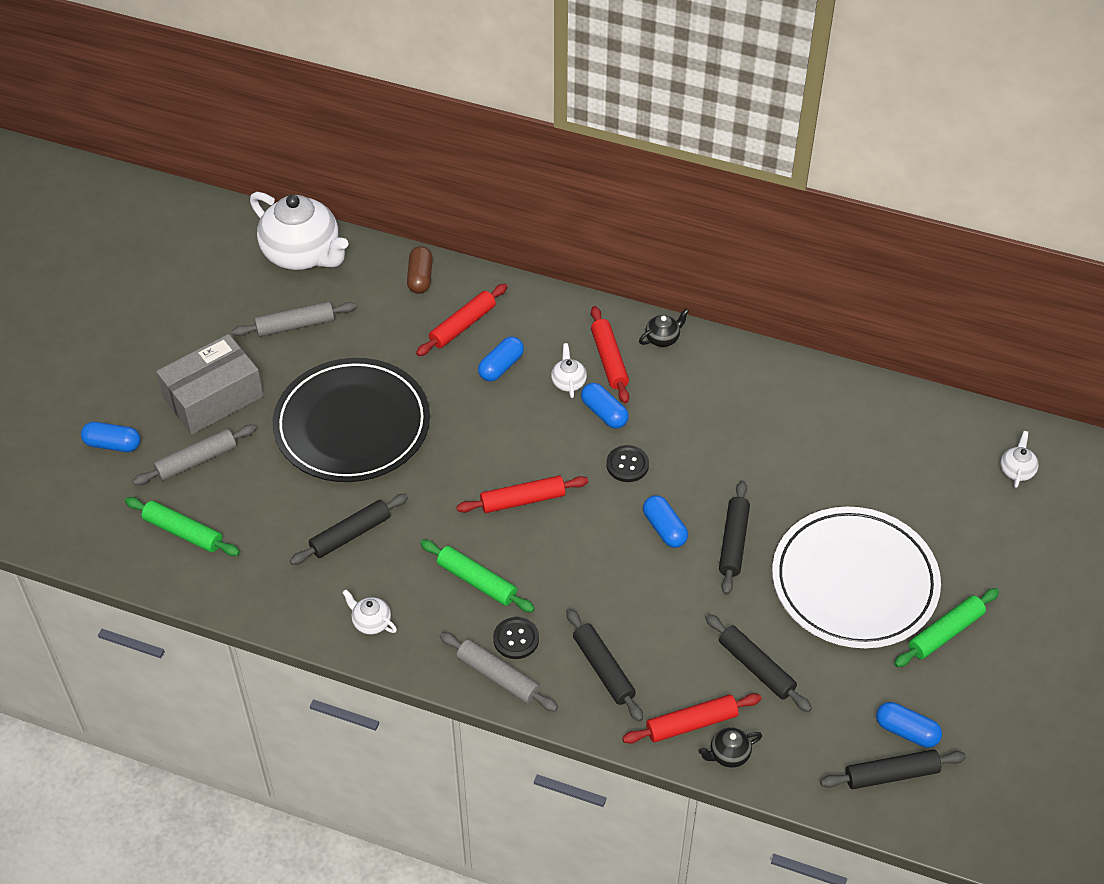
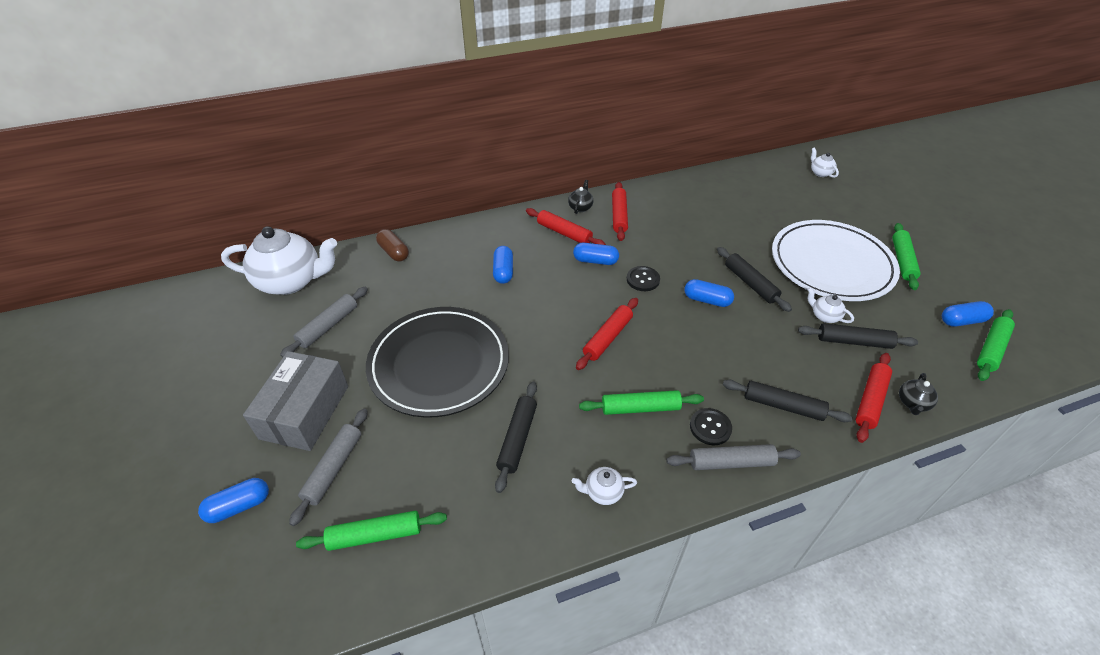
camera: 40 degrees left, 5 degrees down
(462, 325) = (452, 263): red rolling pin -> red rolling pin (619, 216)
(568, 382) = (554, 257): white teapot -> white teapot (824, 316)
(891, 774) = (991, 349): black rolling pin -> green rolling pin

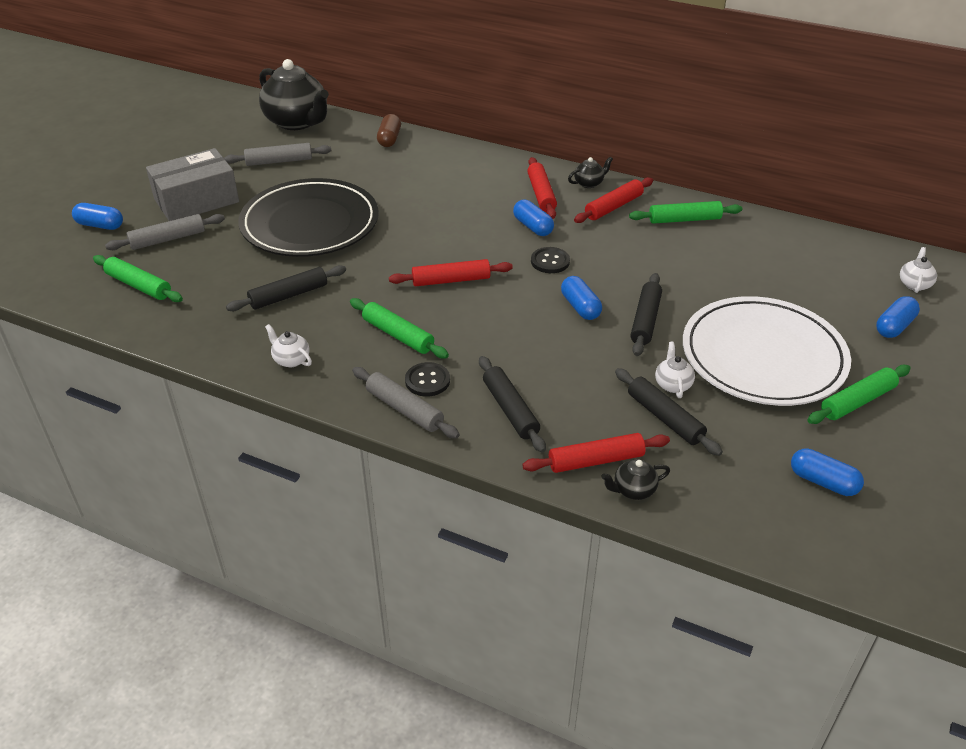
camera: 45 degrees right, 5 degrees down
(291, 281) = (297, 122): white teapot -> black teapot
(503, 271) = (447, 194): blue capsule -> blue capsule (894, 326)
(991, 349) = (809, 520): green rolling pin -> green rolling pin (684, 219)

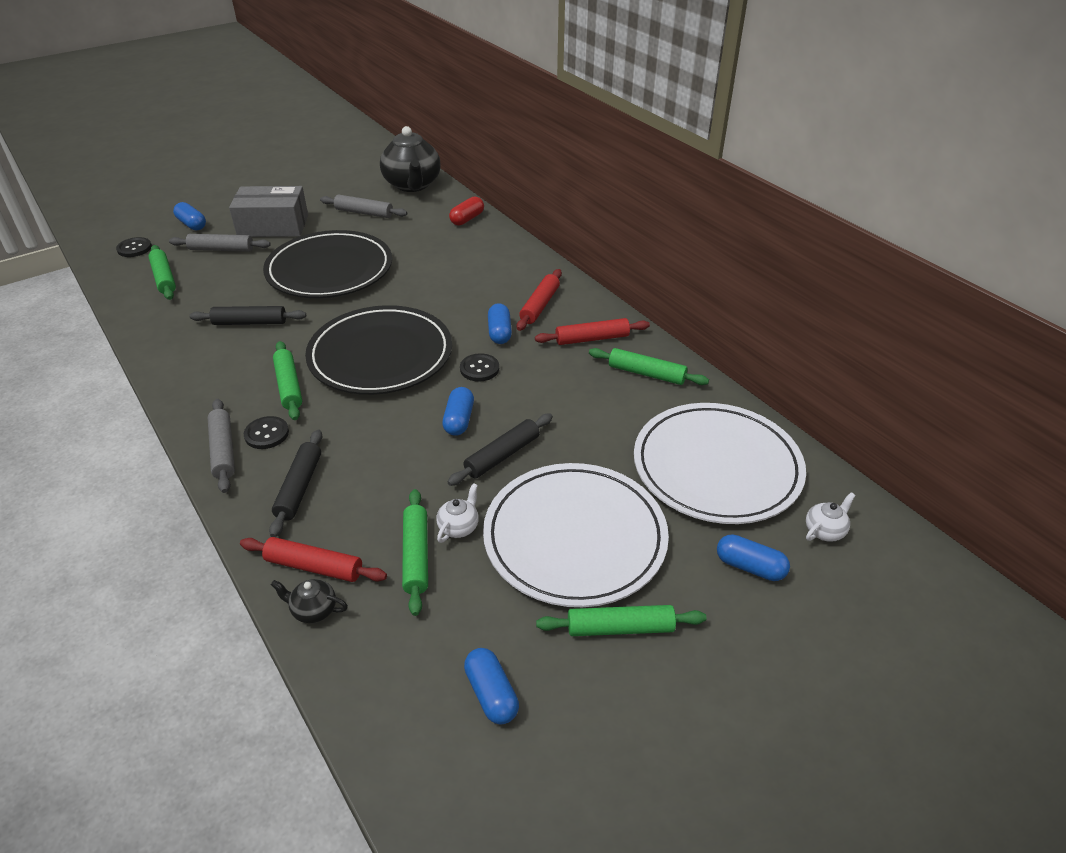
camera: 30 degrees right, 0 degrees up
(63, 268) = (134, 248): none -> black button
(291, 360) = (193, 375): white teapot -> none
(389, 139) = (467, 219): brown capsule -> red capsule
(451, 280) = (380, 355): red rolling pin -> black plate
(589, 183) = (593, 309): black teapot -> none
(665, 418) = (416, 555): black rolling pin -> green rolling pin
(805, 269) = (716, 467): none -> white plate
(894, 326) = (750, 567): blue capsule -> blue capsule turned 45 degrees clockwise

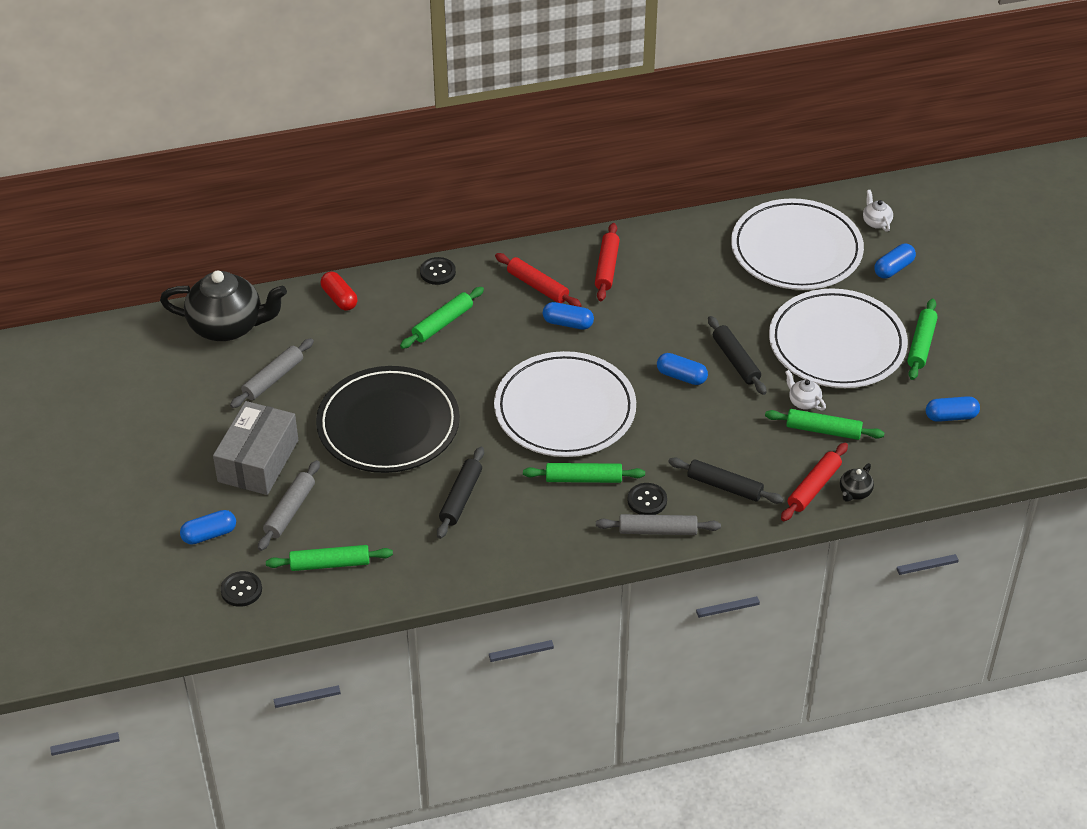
camera: 70 degrees left, 5 degrees up
(380, 355) = (565, 410): black plate -> white plate
(479, 369) = (617, 349): black button -> black button (437, 272)
(646, 373) = (671, 250): green rolling pin -> green rolling pin (442, 323)

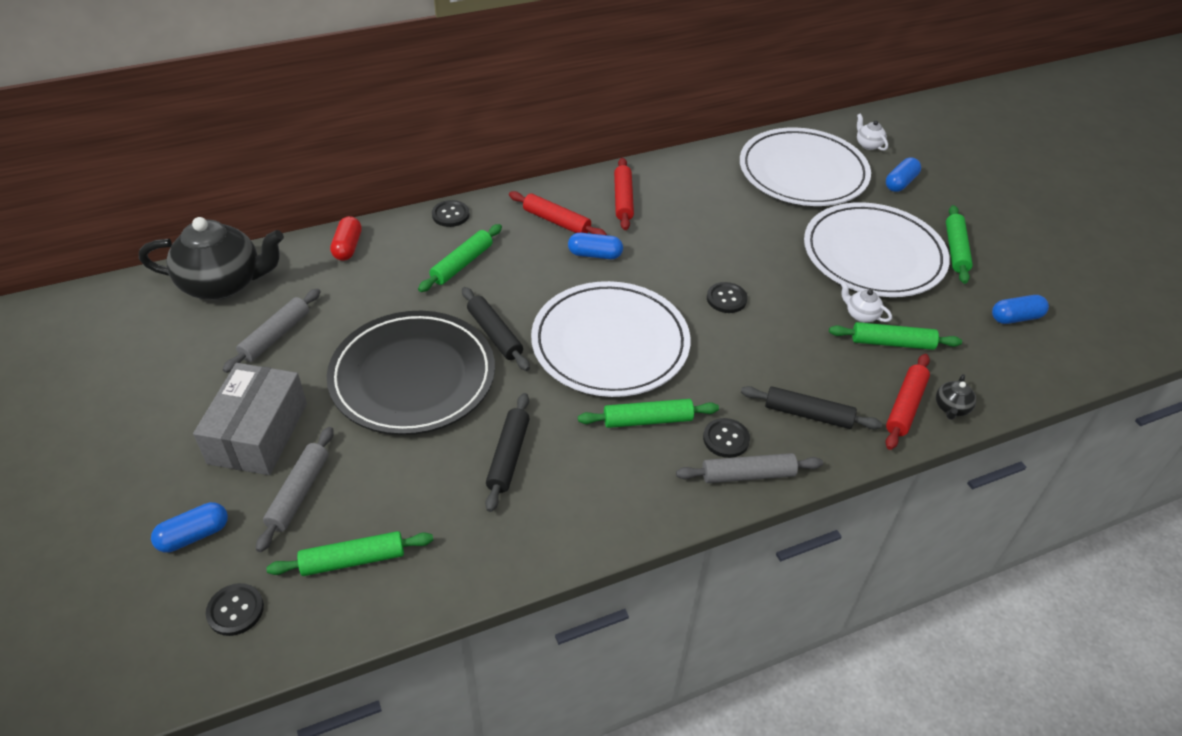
camera: 10 degrees left, 0 degrees up
(339, 298) = (348, 247): red capsule -> red capsule turned 45 degrees clockwise
(681, 376) = (726, 299): blue capsule -> black button
(736, 361) = (778, 279): black rolling pin -> black rolling pin (495, 334)

